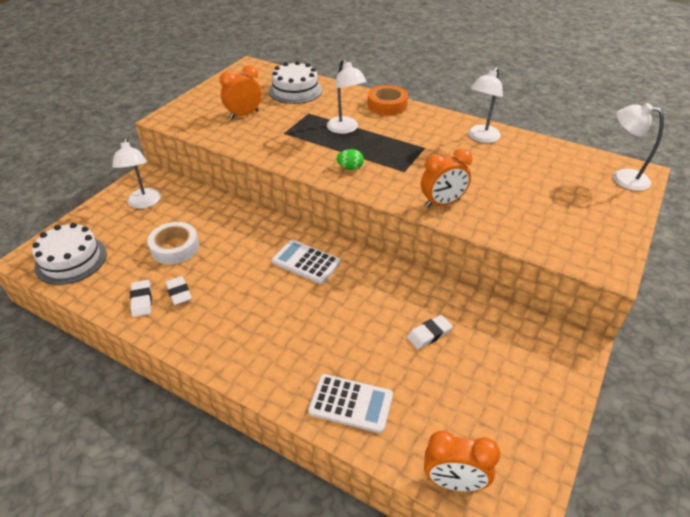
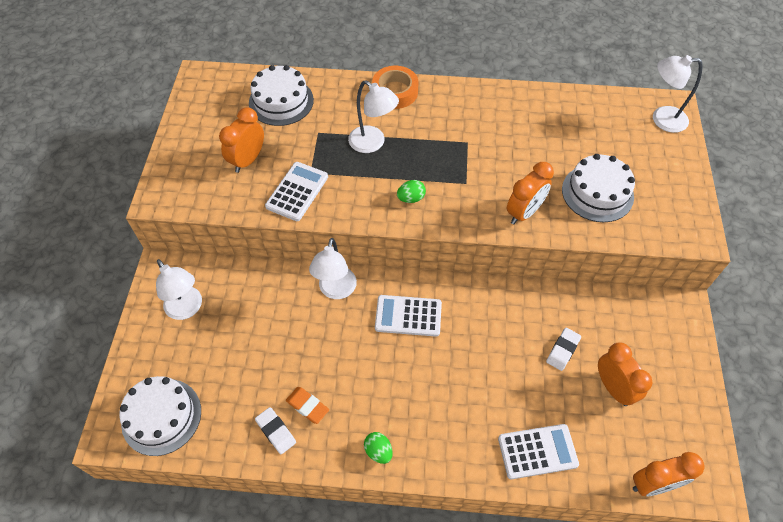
camera: 25 degrees left, 15 degrees up
(175, 247) = (264, 353): white tape -> none
(179, 293) = (307, 406): white eraser -> orange eraser
(210, 345) = (378, 451): none -> green egg
(264, 140) = (297, 191): none -> white calculator
(462, 382) = (613, 387): none -> orange clock
(481, 138) = (513, 109): white lamp -> white lamp (336, 290)
(522, 209) = (597, 193): none -> white cake

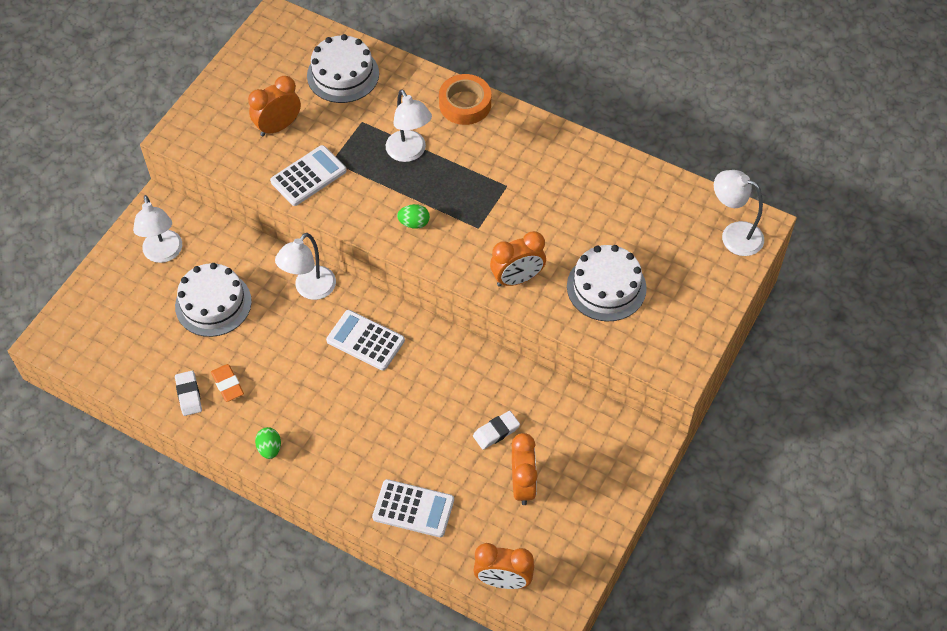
camera: 25 degrees right, 0 degrees up
(161, 416) = (97, 342): white cake -> white cake (213, 303)

